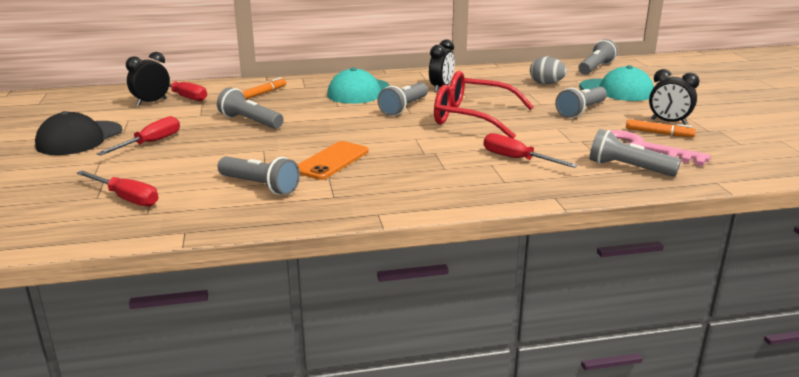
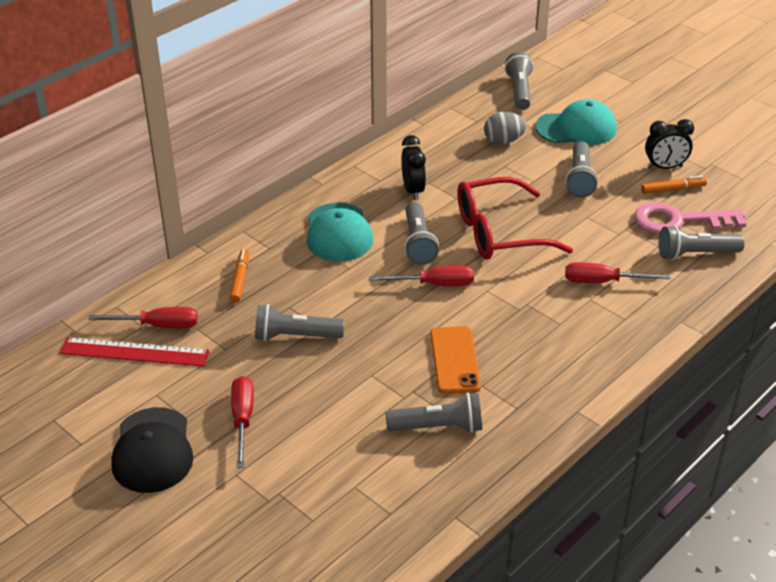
camera: 35 degrees left, 15 degrees up
(126, 198) = (343, 506): red screwdriver -> red screwdriver (434, 284)
(151, 102) = (134, 352): black clock -> red ruler

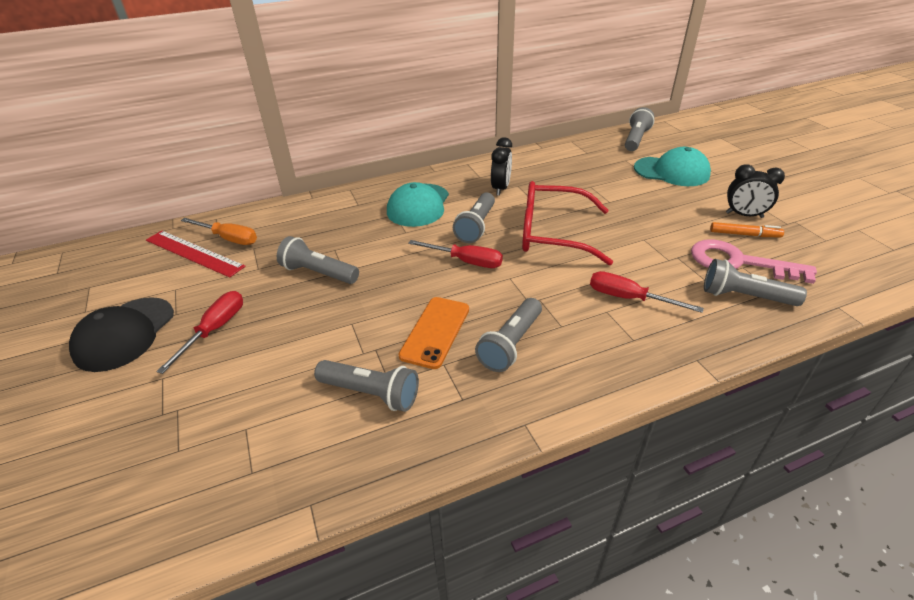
camera: 25 degrees right, 0 degrees up
(158, 326) = (229, 238): red screwdriver -> orange screwdriver
(240, 279) = (317, 221): orange marker -> none
(503, 141) = (600, 169): grey egg -> none
(580, 179) = (654, 208): grey flashlight -> grey flashlight (511, 344)

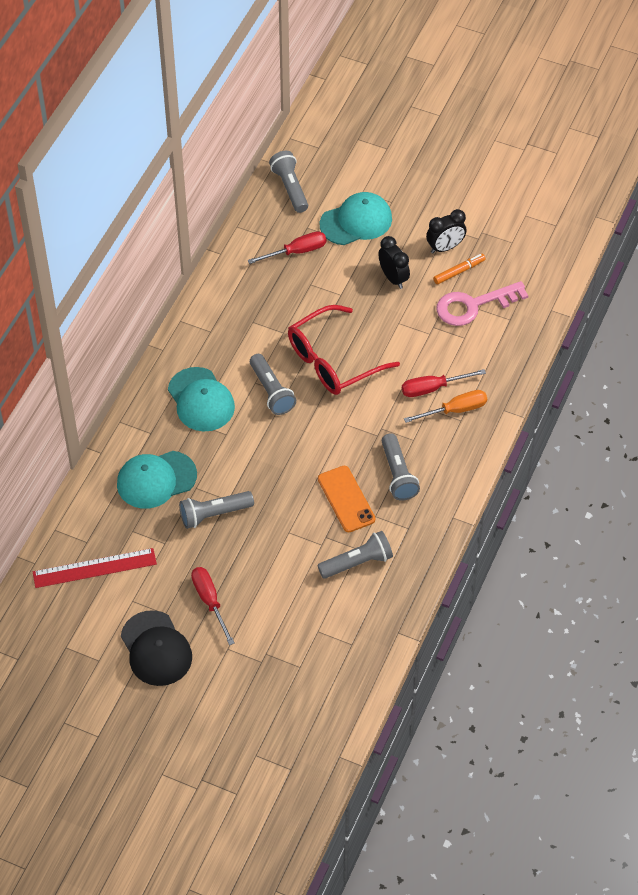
camera: 45 degrees left, 15 degrees up
(229, 238) = (99, 537): orange screwdriver -> orange screwdriver (455, 410)
(318, 229) = (156, 480): none -> turquoise cap
(466, 261) = (302, 430): red screwdriver -> red screwdriver (296, 252)
(500, 188) = (243, 335): black clock -> black clock (393, 278)
(744, 297) = (496, 338): grey flashlight -> none

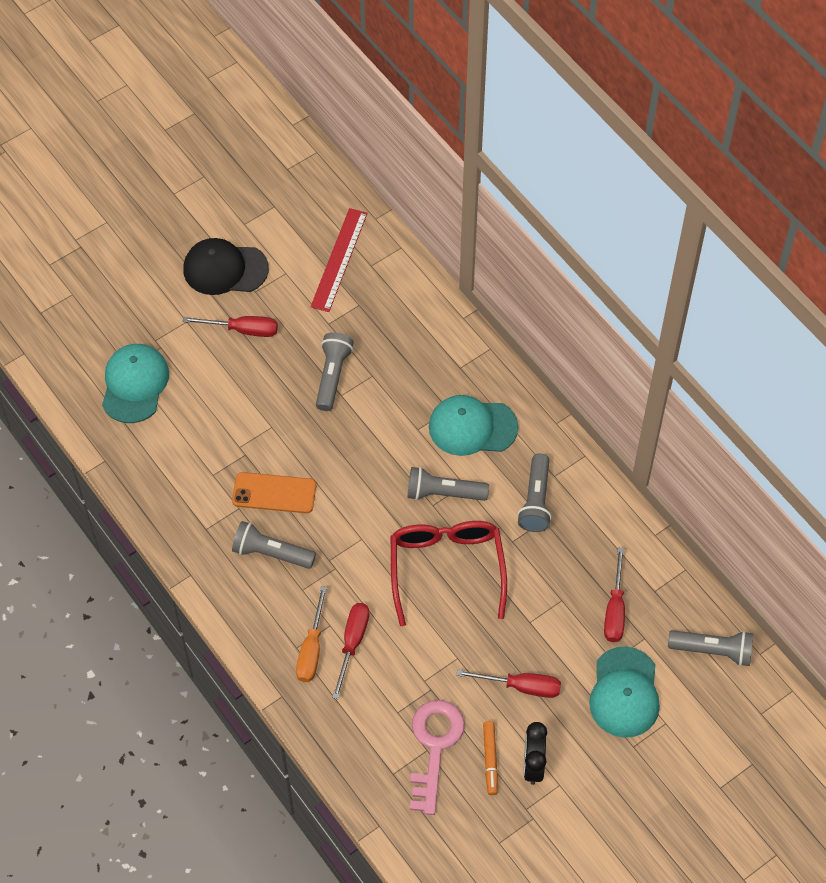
camera: 120 degrees right, 5 degrees up
(156, 480) = (402, 348): turquoise cap -> turquoise cap (135, 384)
(357, 562) = (199, 466): grey flashlight -> grey flashlight (536, 501)
(393, 278) = (521, 686): black clock -> red screwdriver

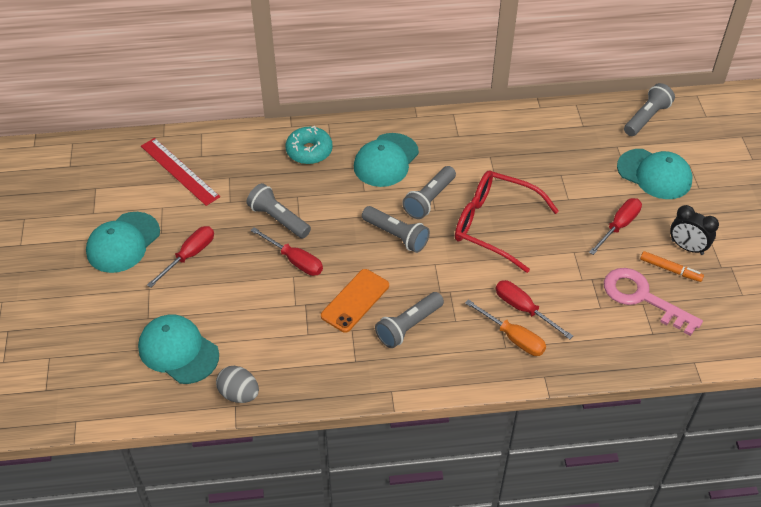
camera: 60 degrees left, 10 degrees down
(118, 457) = (239, 394): none -> grey egg
(225, 269) = (123, 242): black cap -> turquoise cap
(439, 353) = (309, 151): none -> turquoise donut
(536, 501) = (471, 153): grey flashlight -> grey flashlight (396, 235)
(615, 609) = (585, 151): red screwdriver -> red screwdriver (294, 260)

